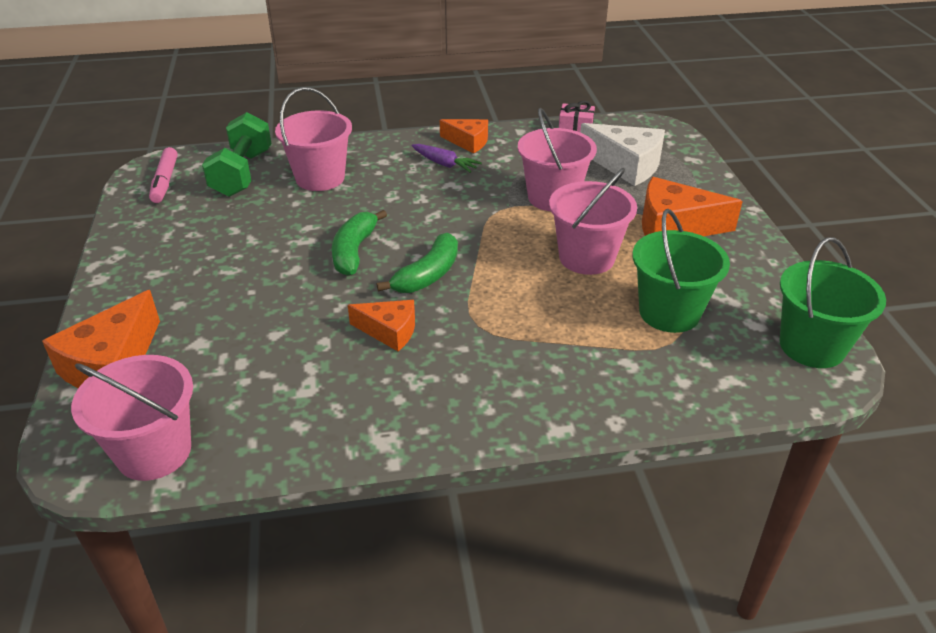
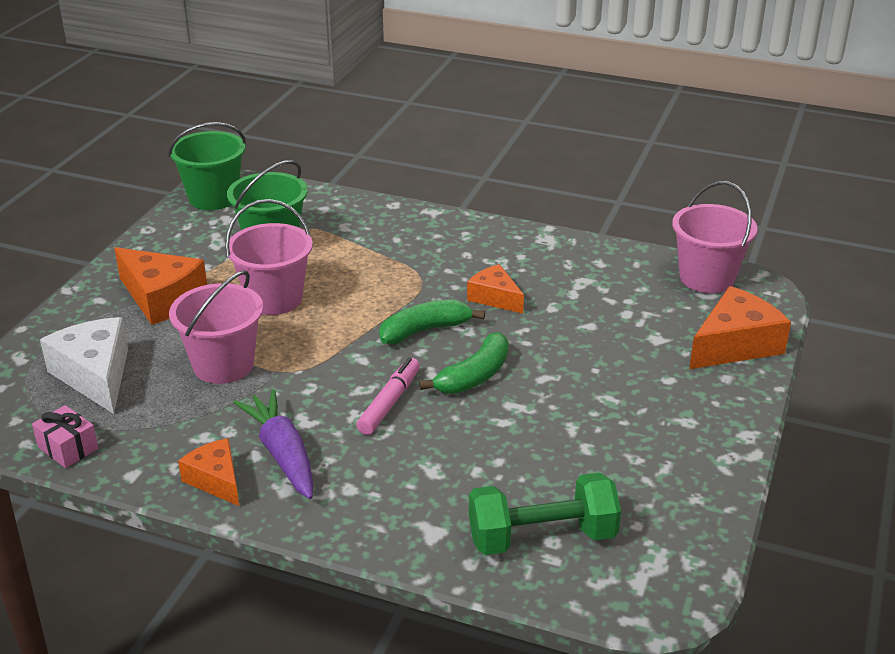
camera: 150 degrees left, 5 degrees down
(165, 181) = (652, 563): pink marker -> pink marker (389, 403)
(242, 173) = (542, 537): green dumbbell -> green dumbbell turned 45 degrees clockwise
(320, 178) = (447, 489): pink bucket -> none
(444, 164) = (282, 454): purple carrot -> purple carrot, size x1.54

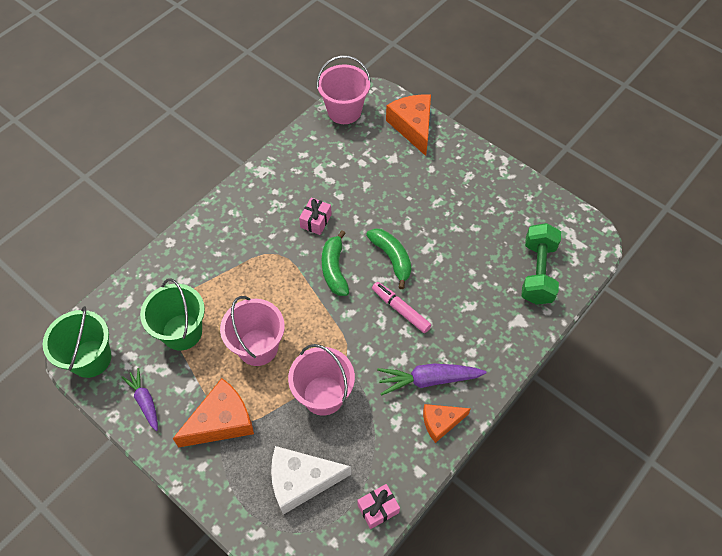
camera: 70 degrees left, 25 degrees up
(171, 243) = (145, 401): none -> purple carrot
(495, 298) = (316, 221): orange cheese -> pink gift

